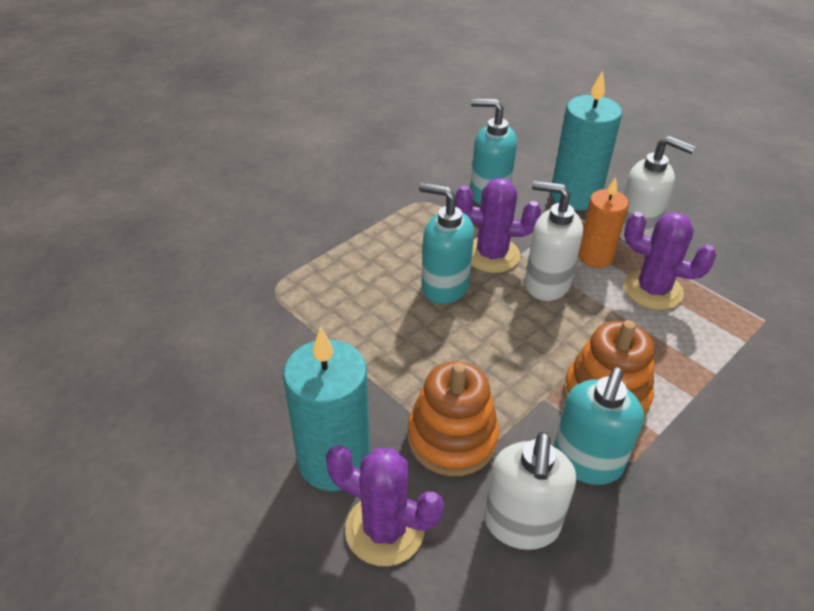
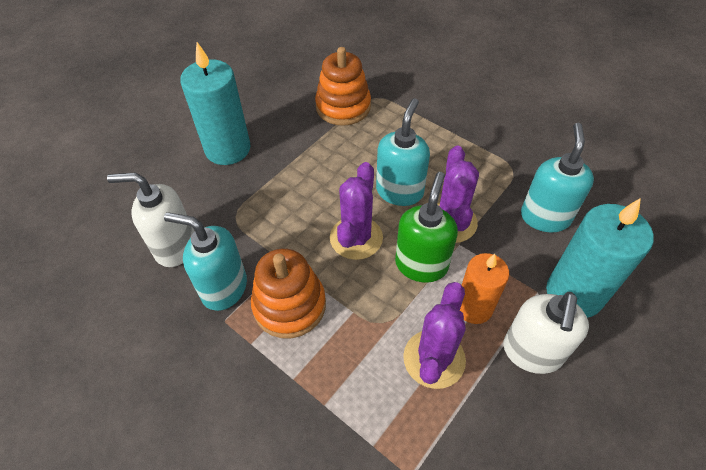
camera: 85 degrees right, 10 degrees up
(385, 529) = (178, 178): purple cactus -> purple cactus (356, 238)
(452, 438) = (245, 206): orange stacking toy -> orange stacking toy (343, 107)
(546, 284) = (421, 264): white soap dispenser -> green soap dispenser

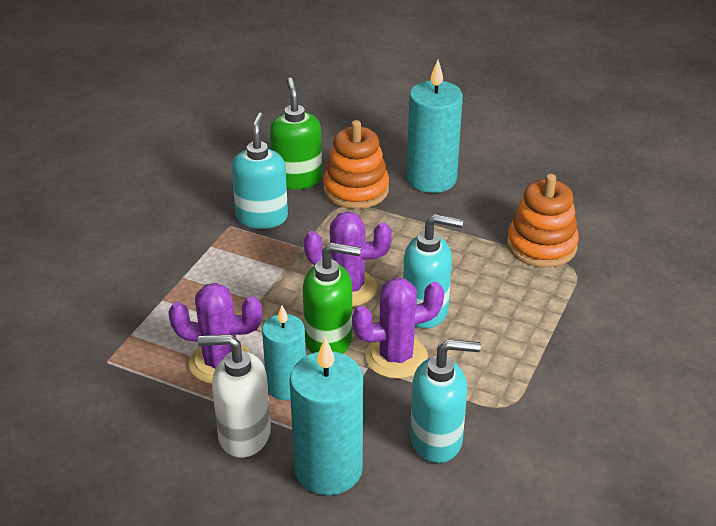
camera: 75 degrees right, 15 degrees down
(175, 247) = (297, 179): white soap dispenser -> green soap dispenser
(289, 305) = (254, 259): orange stacking toy -> orange stacking toy (356, 190)
(474, 307) = (286, 386): orange candle -> turquoise candle

